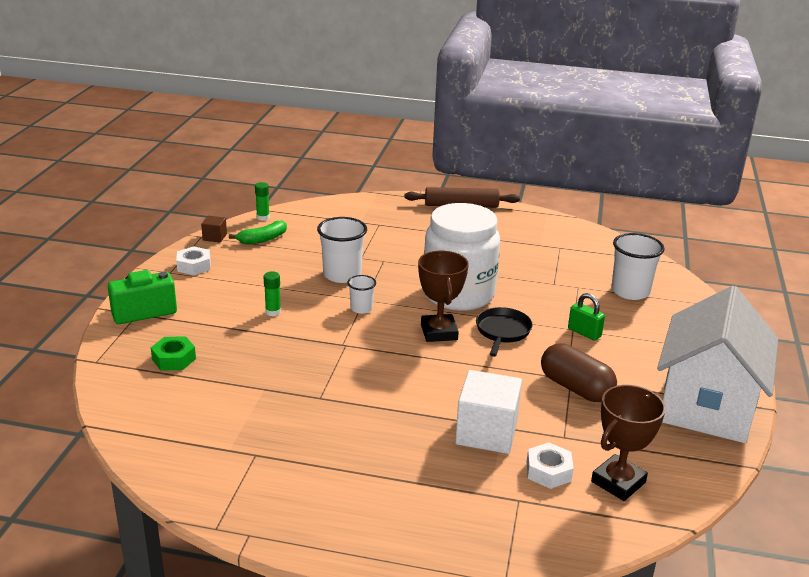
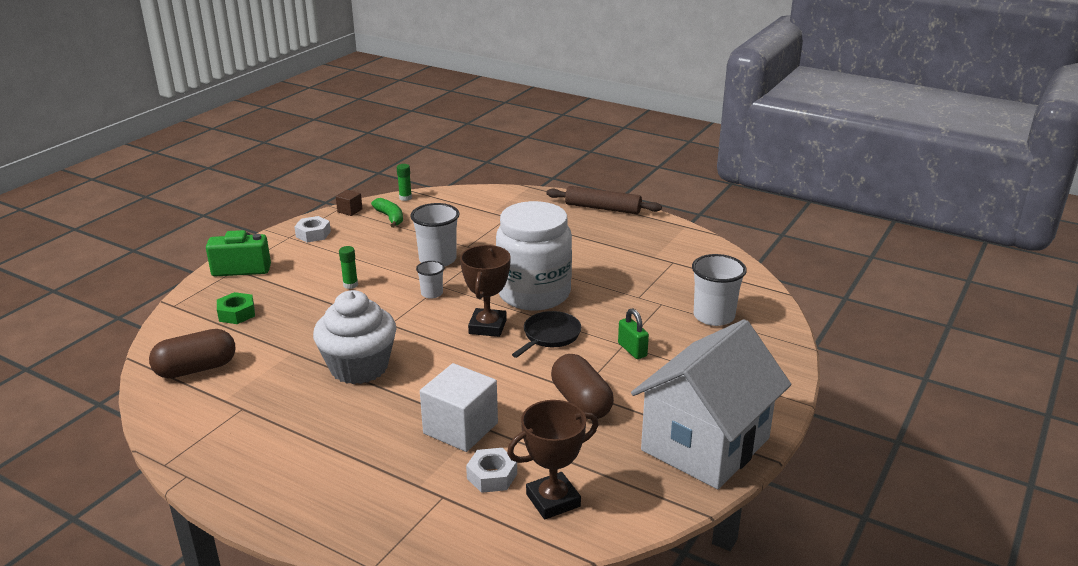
camera: 20 degrees right, 0 degrees up
(173, 423) = (196, 369): none -> brown capsule
(262, 239) = (390, 218): green banana -> green banana turned 105 degrees counterclockwise
(344, 392) = (359, 367): none -> white cupcake

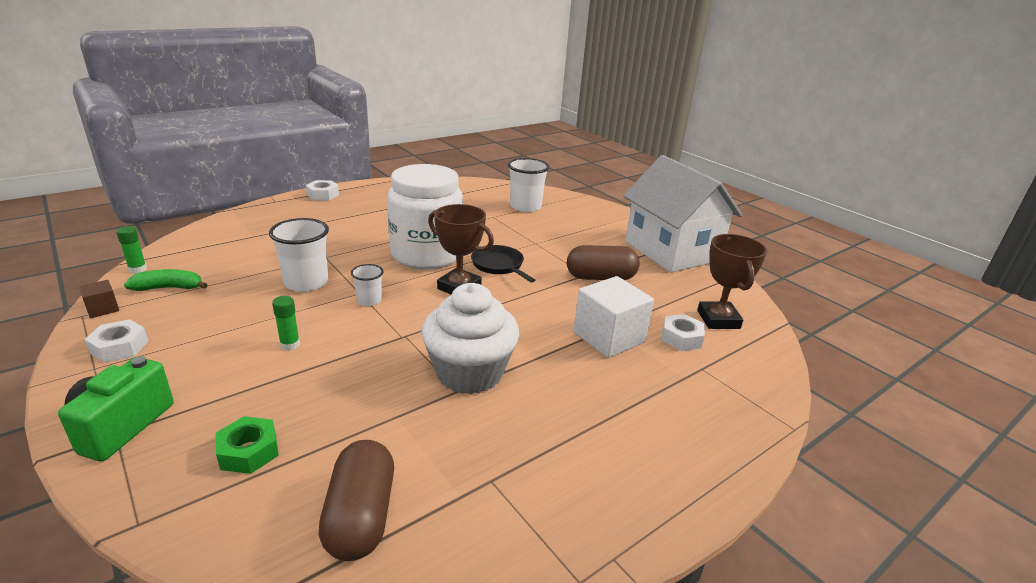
camera: 70 degrees left, 0 degrees up
(603, 208) = (323, 195): brown rolling pin -> white nut
(632, 350) = (545, 242): green padlock -> none

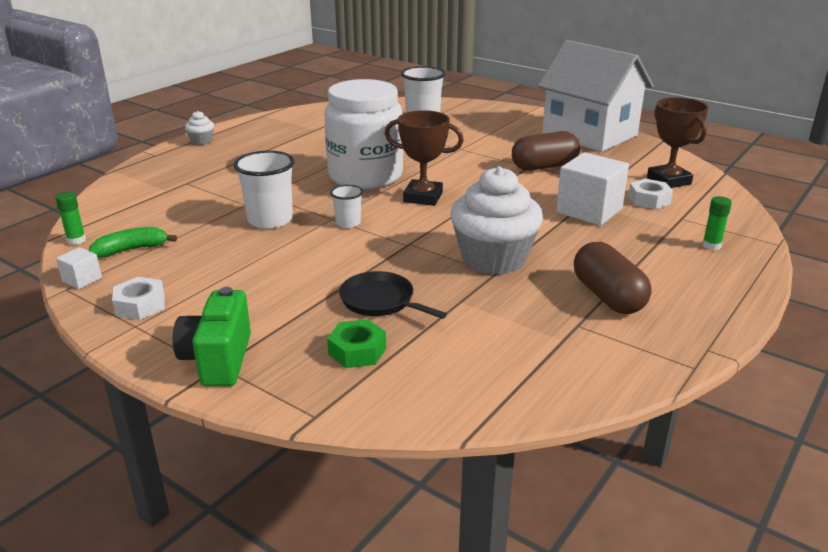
camera: 15 degrees left, 0 degrees up
(103, 309) = (82, 279): brown cube -> white cube
(290, 344) = (309, 270): green glue stick -> green glue stick (711, 245)
(323, 195) = (201, 141): white nut -> white cupcake
(361, 516) = (496, 369): brown capsule -> brown capsule (608, 296)
(499, 265) = (443, 173): black pan -> black pan (380, 301)

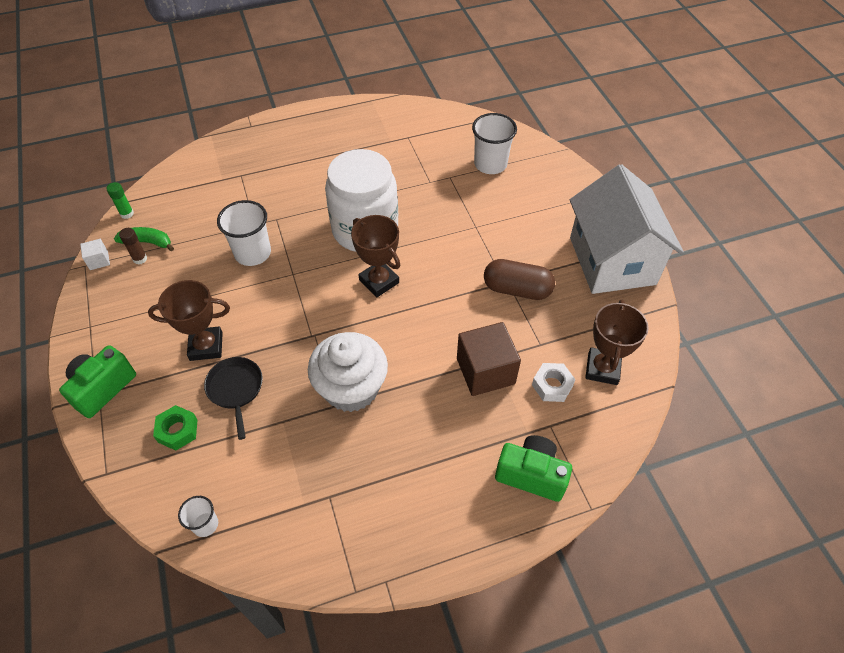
camera: 35 degrees right, 25 degrees up
(137, 262) = (140, 259): none -> brown glue stick
(140, 305) = (107, 307): white nut -> none
(201, 141) = (296, 120): white cupcake -> none
(305, 288) = (206, 346): none -> brown trophy
(348, 223) = (298, 285): white cup -> white cup (205, 524)
(589, 211) = (485, 371): white cube -> brown cube
(608, 296) = (382, 481): brown capsule -> none
(711, 245) = (531, 475): green glue stick -> green camera

